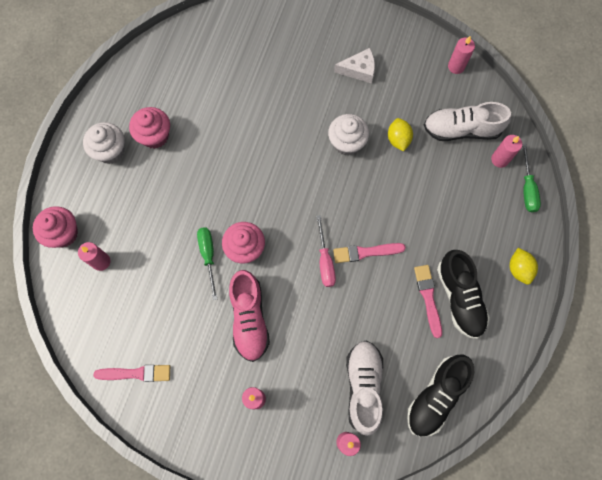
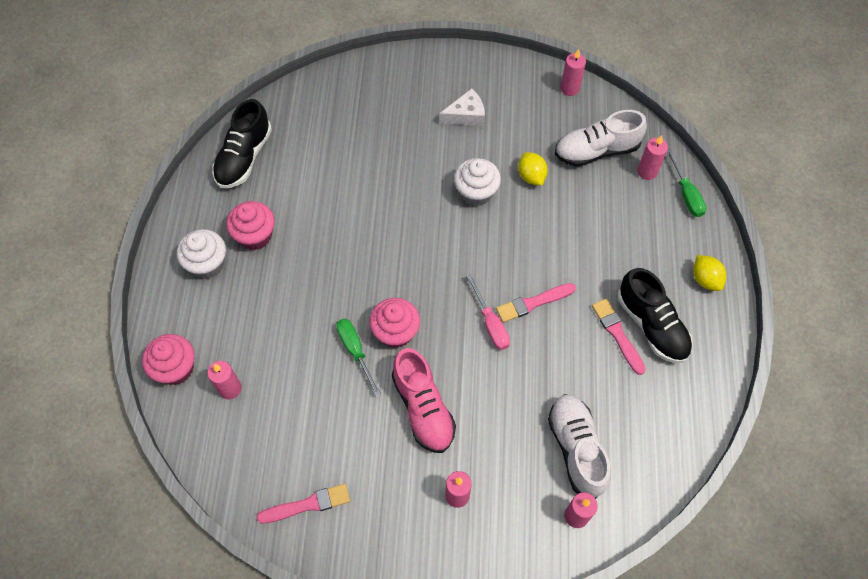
camera: 15 degrees left, 10 degrees down
(436, 396) = (660, 438): black shoe -> black shoe (244, 157)

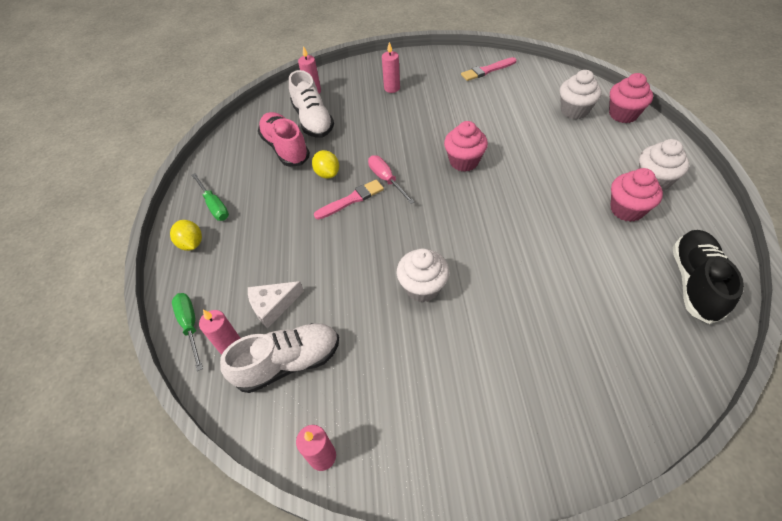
camera: 175 degrees right, 10 degrees down
(230, 389) = (574, 110): pink candle -> white cupcake
(355, 351) = (491, 145): green screwdriver -> green screwdriver (214, 205)
(423, 408) = (427, 123): pink shoe -> pink shoe (285, 148)
(466, 115) = (457, 385): white cheese -> white cheese (273, 306)
(531, 176) = (364, 316): yellow lemon -> yellow lemon (327, 173)
(617, 334) = (278, 189): pink brush -> none
(651, 325) = (248, 200): black shoe -> none

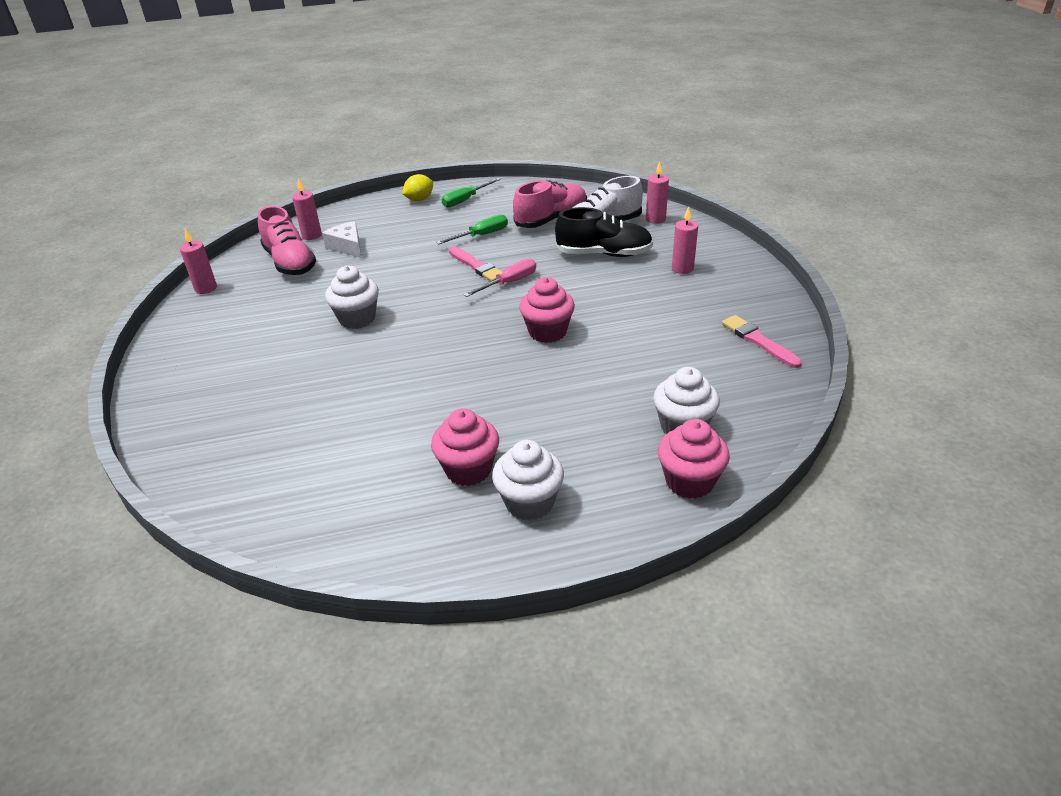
camera: 80 degrees right, 15 degrees down
(190, 325) = (334, 216): green screwdriver -> green screwdriver (481, 235)
(288, 362) = (290, 262): white shoe -> pink shoe
(327, 173) = (515, 248): yellow lemon -> none
(694, 282) = (338, 522): black shoe -> black shoe (604, 254)

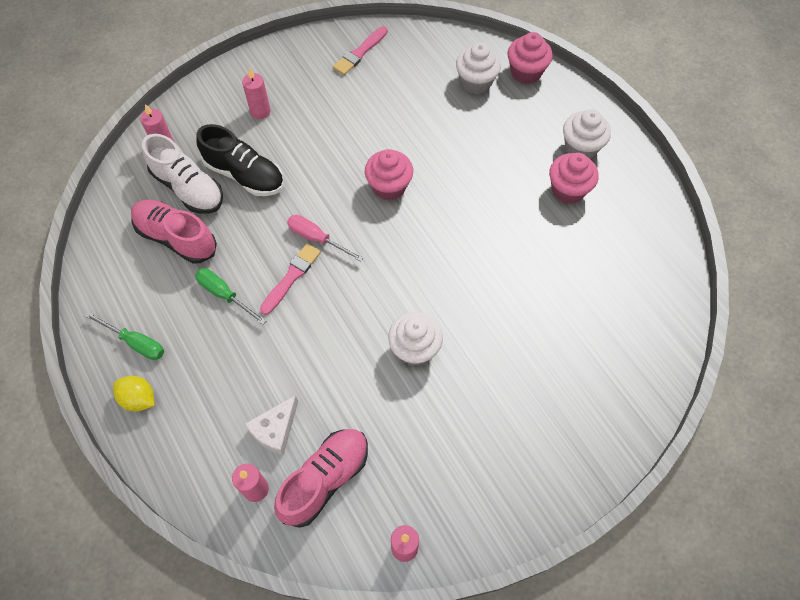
camera: 110 degrees left, 25 degrees up
(604, 254) = (244, 175): black shoe -> black shoe turned 135 degrees clockwise

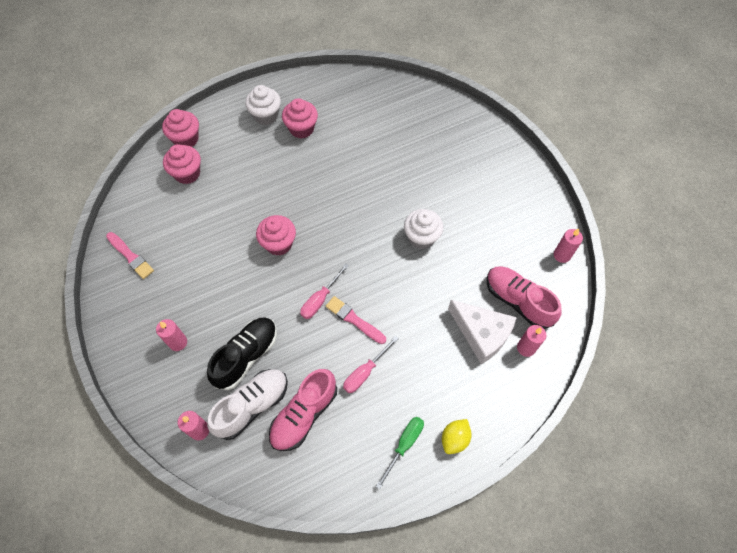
camera: 85 degrees left, 0 degrees up
(224, 294) = (365, 372): green screwdriver -> pink screwdriver
(275, 430) = (481, 334): white cheese -> white cheese, size x1.55
(476, 82) = (187, 173): white cupcake -> pink cupcake

